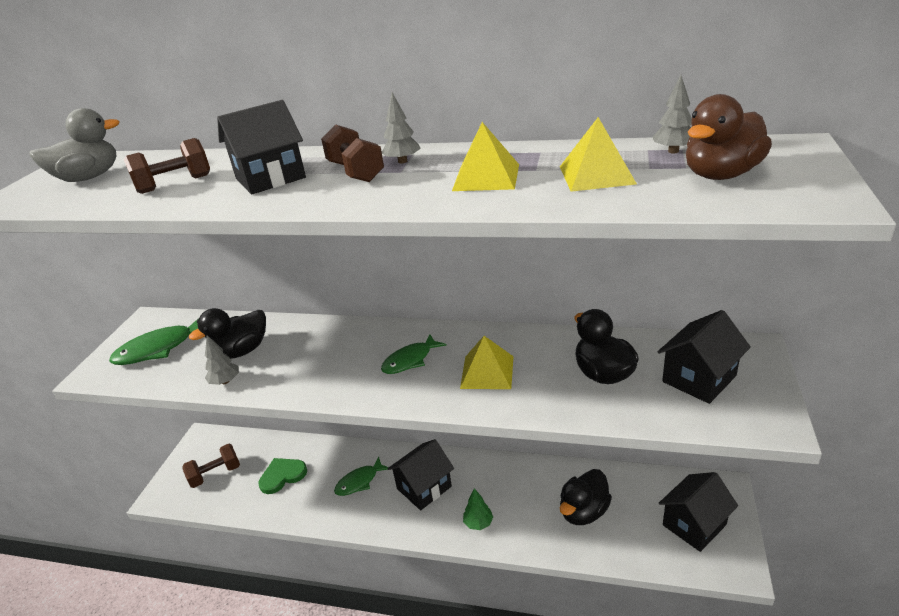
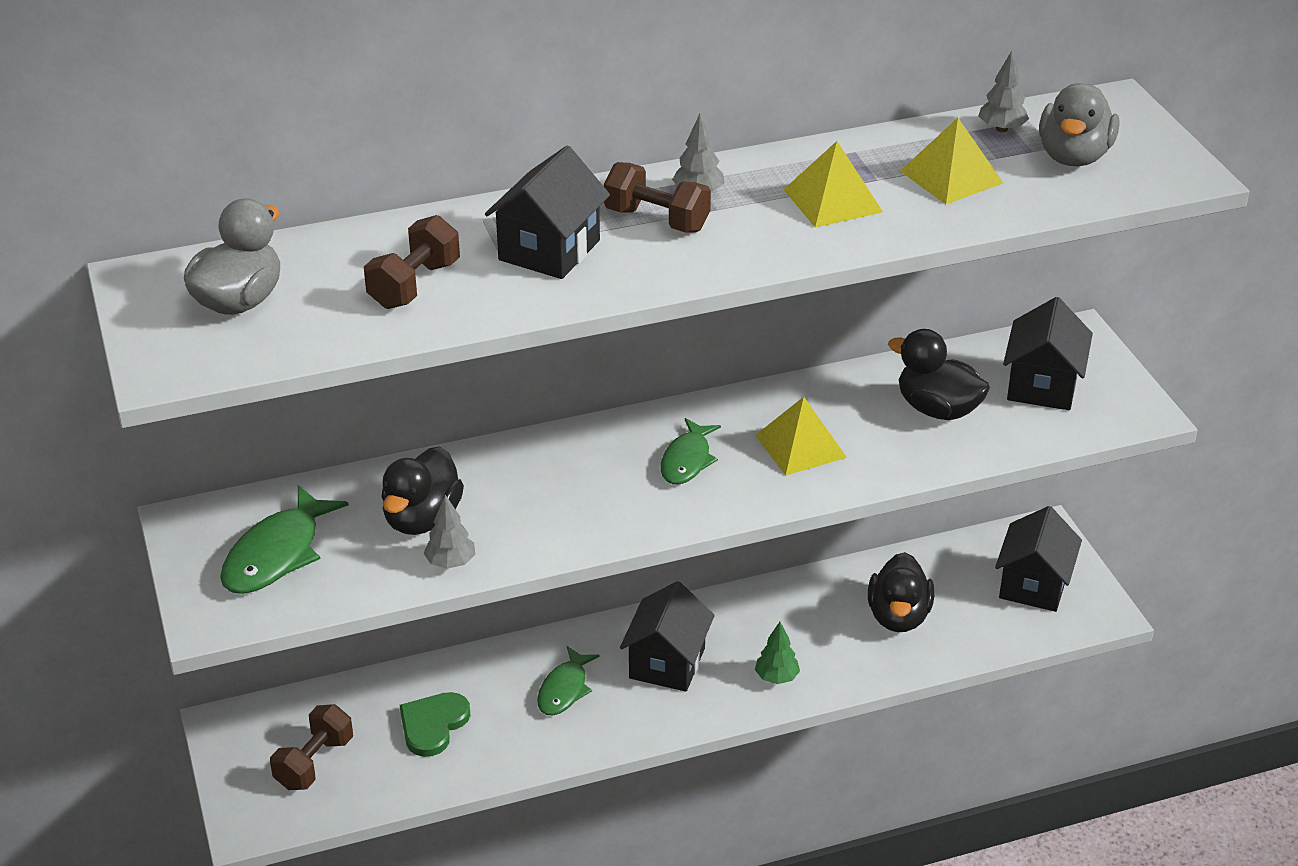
camera: 35 degrees left, 5 degrees up
(721, 175) = (1073, 156): brown duck -> grey duck

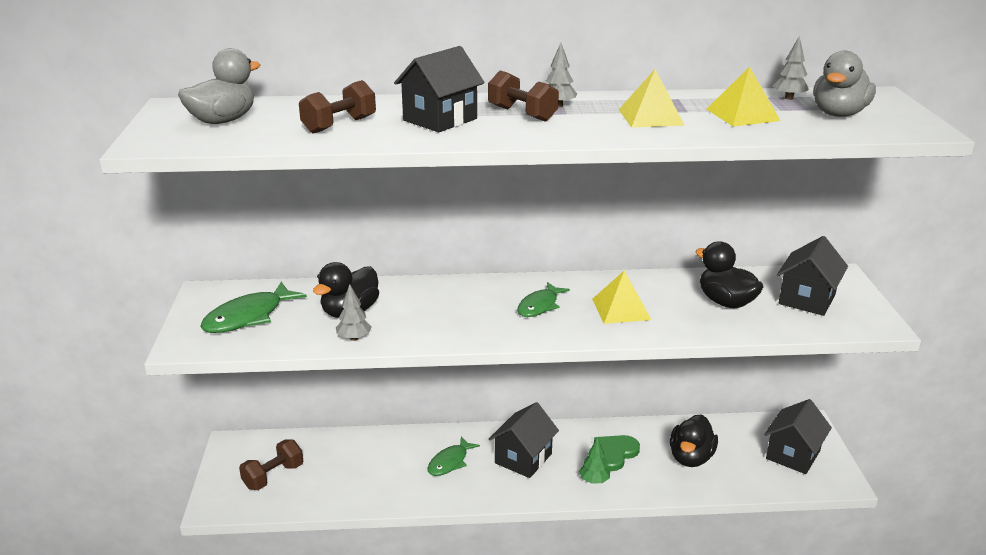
camera: 15 degrees right, 10 degrees down
(433, 725) = (357, 468): green heart -> green heart (614, 453)

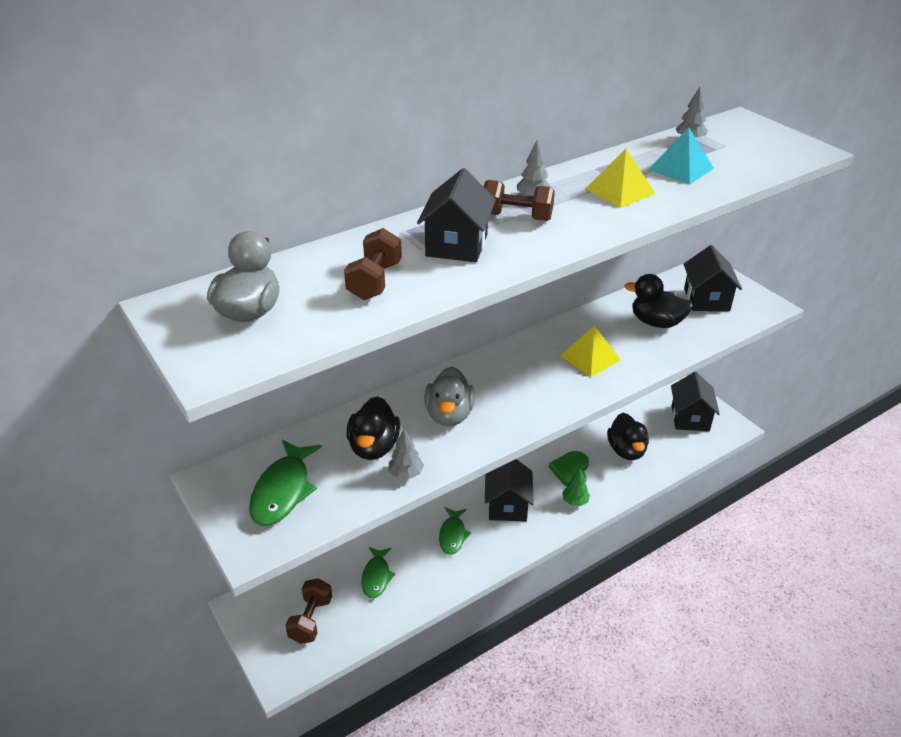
camera: 30 degrees left, 10 degrees up
(539, 306) = (526, 378): green fish -> green fish (376, 577)
(742, 115) = (681, 169): yellow pyramid -> turquoise pyramid
(838, 114) = (742, 149): grey duck -> grey duck (449, 415)

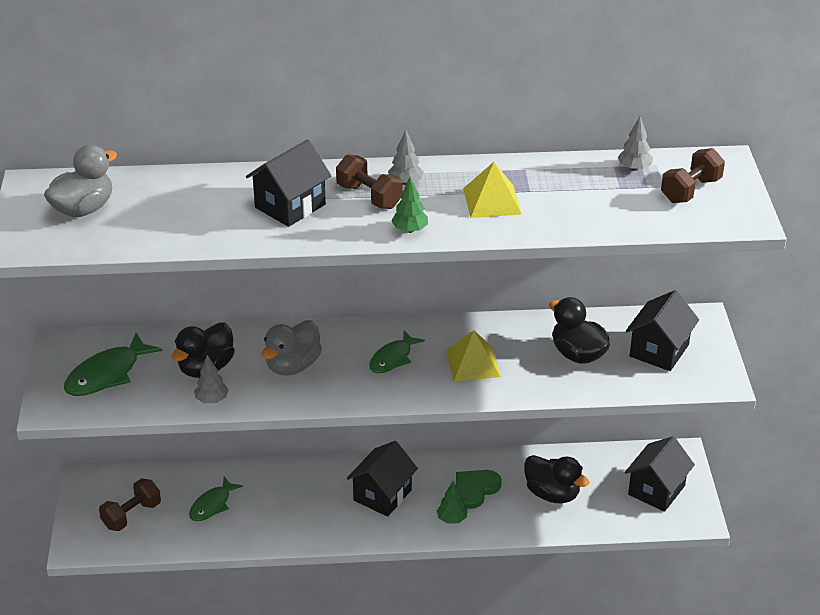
camera: 30 degrees right, 0 degrees up
(375, 281) = (195, 216): brown dumbbell -> brown dumbbell (690, 190)
(453, 535) = (308, 499): green fish -> green fish (392, 358)
(585, 232) = (410, 230): none -> green tree
(626, 450) = (552, 494): black duck -> black duck turned 75 degrees counterclockwise
(681, 169) = (581, 197): turquoise pyramid -> none

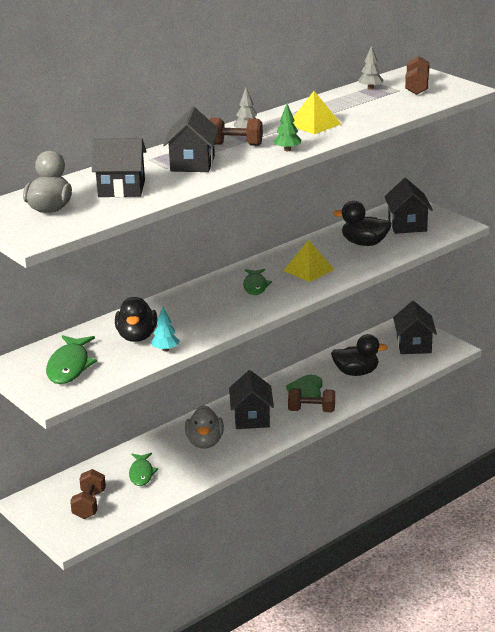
camera: 35 degrees left, 10 degrees down
(179, 211) = (121, 189): none -> black house
(212, 400) = (165, 349): grey tree -> turquoise tree
(293, 366) = (195, 313): grey duck -> grey duck (205, 442)
(452, 519) = (311, 410): green tree -> brown dumbbell

